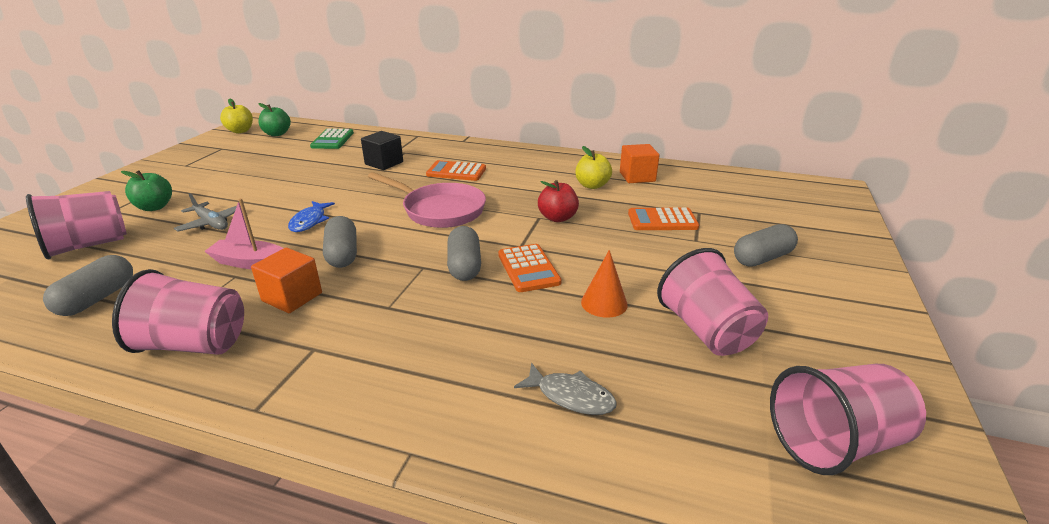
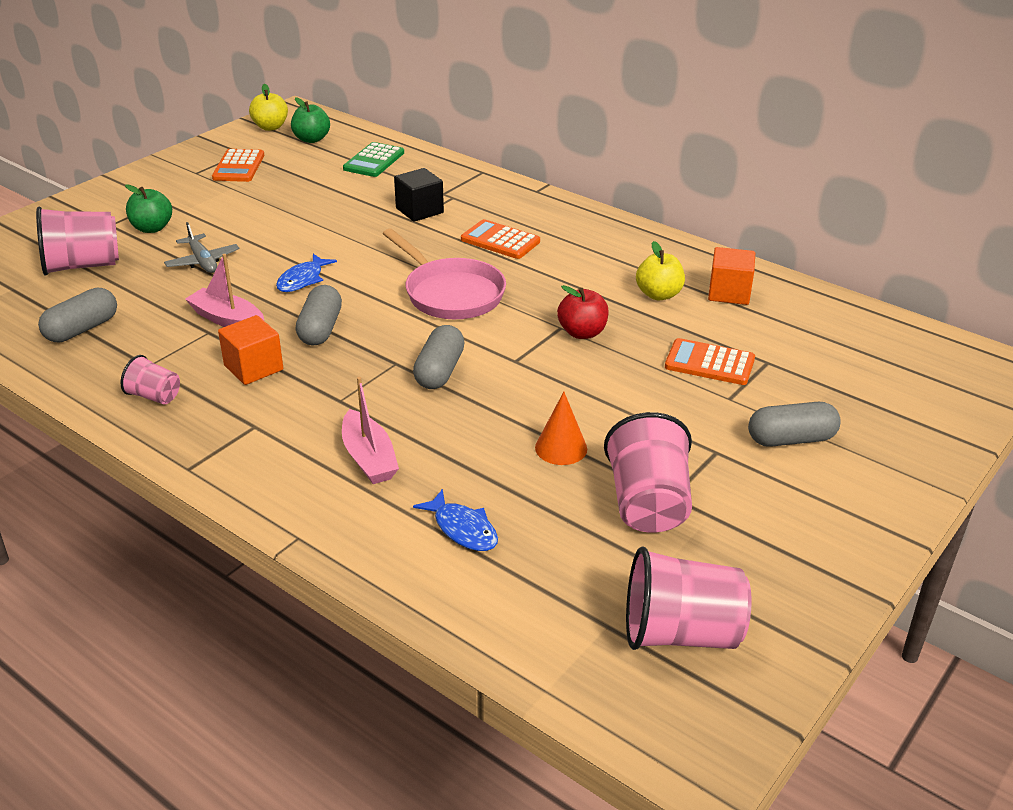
camera: 20 degrees right, 5 degrees up
(194, 344) = (154, 396): pink cup -> pink cup, size x0.54
(443, 352) = (369, 458): none -> pink boat
(528, 268) = (506, 390): orange calculator -> orange calculator (239, 167)
(571, 396) = (463, 529): grey fish -> blue fish

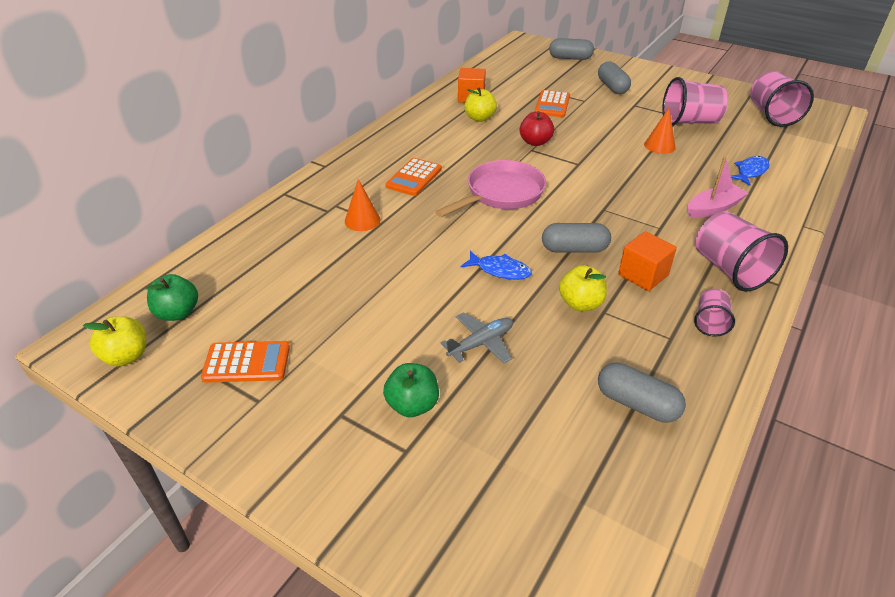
camera: 95 degrees left, 5 degrees up
(83, 266) = (512, 446): pink cup -> pink cup (730, 270)
(227, 320) = (580, 303): pink boat -> yellow apple
(374, 161) = (249, 258): green calculator -> none
(419, 210) = (362, 220): black cube -> orange cone
(439, 371) = (604, 190): grey capsule -> grey capsule (570, 58)

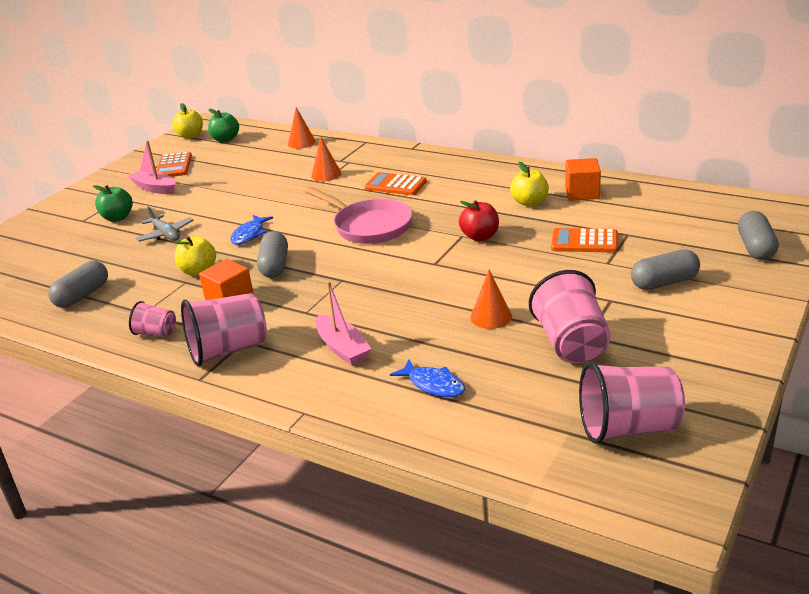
camera: 90 degrees right, 10 degrees down
(249, 240) = (301, 143): none -> orange cone
(322, 374) = (155, 188): none -> pink boat

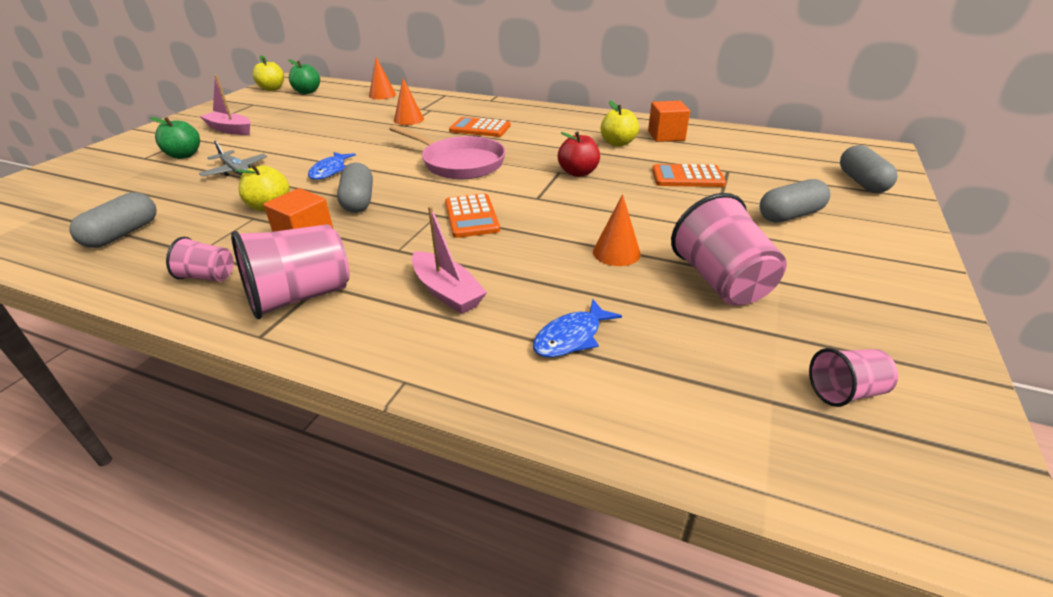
camera: 10 degrees left, 5 degrees up
(174, 166) = (253, 112): orange calculator -> orange calculator (471, 216)
(433, 385) = (571, 337): blue fish -> blue fish turned 105 degrees clockwise
(628, 428) = (845, 392): pink cup -> pink cup, size x0.54

